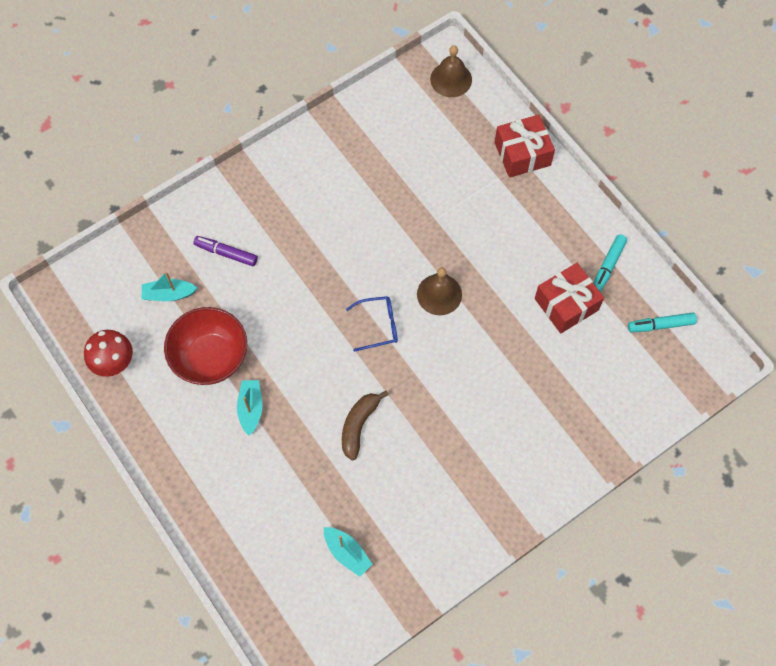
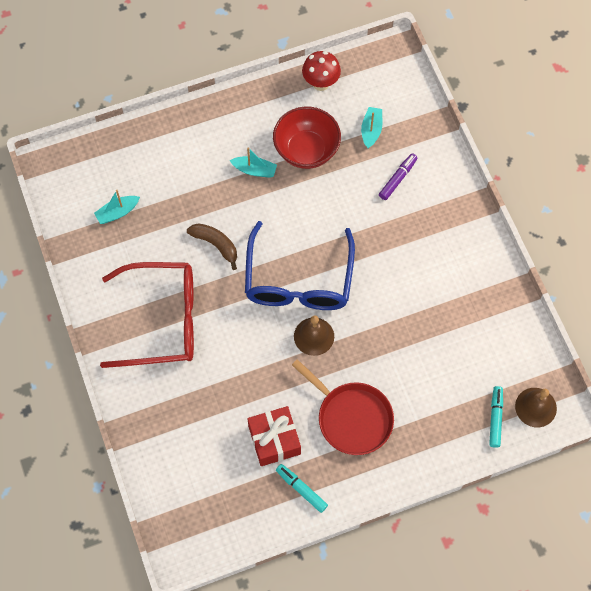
camera: 105 degrees right, 0 degrees up
(378, 325) = (298, 280): blue glasses -> blue glasses, size x2.34
(469, 457) = (162, 320): none -> red glasses
(517, 237) = (351, 417): none -> red pan
(522, 154) = (438, 449): red gift -> none
(660, 325) = (230, 516): turquoise marker -> turquoise marker (495, 418)

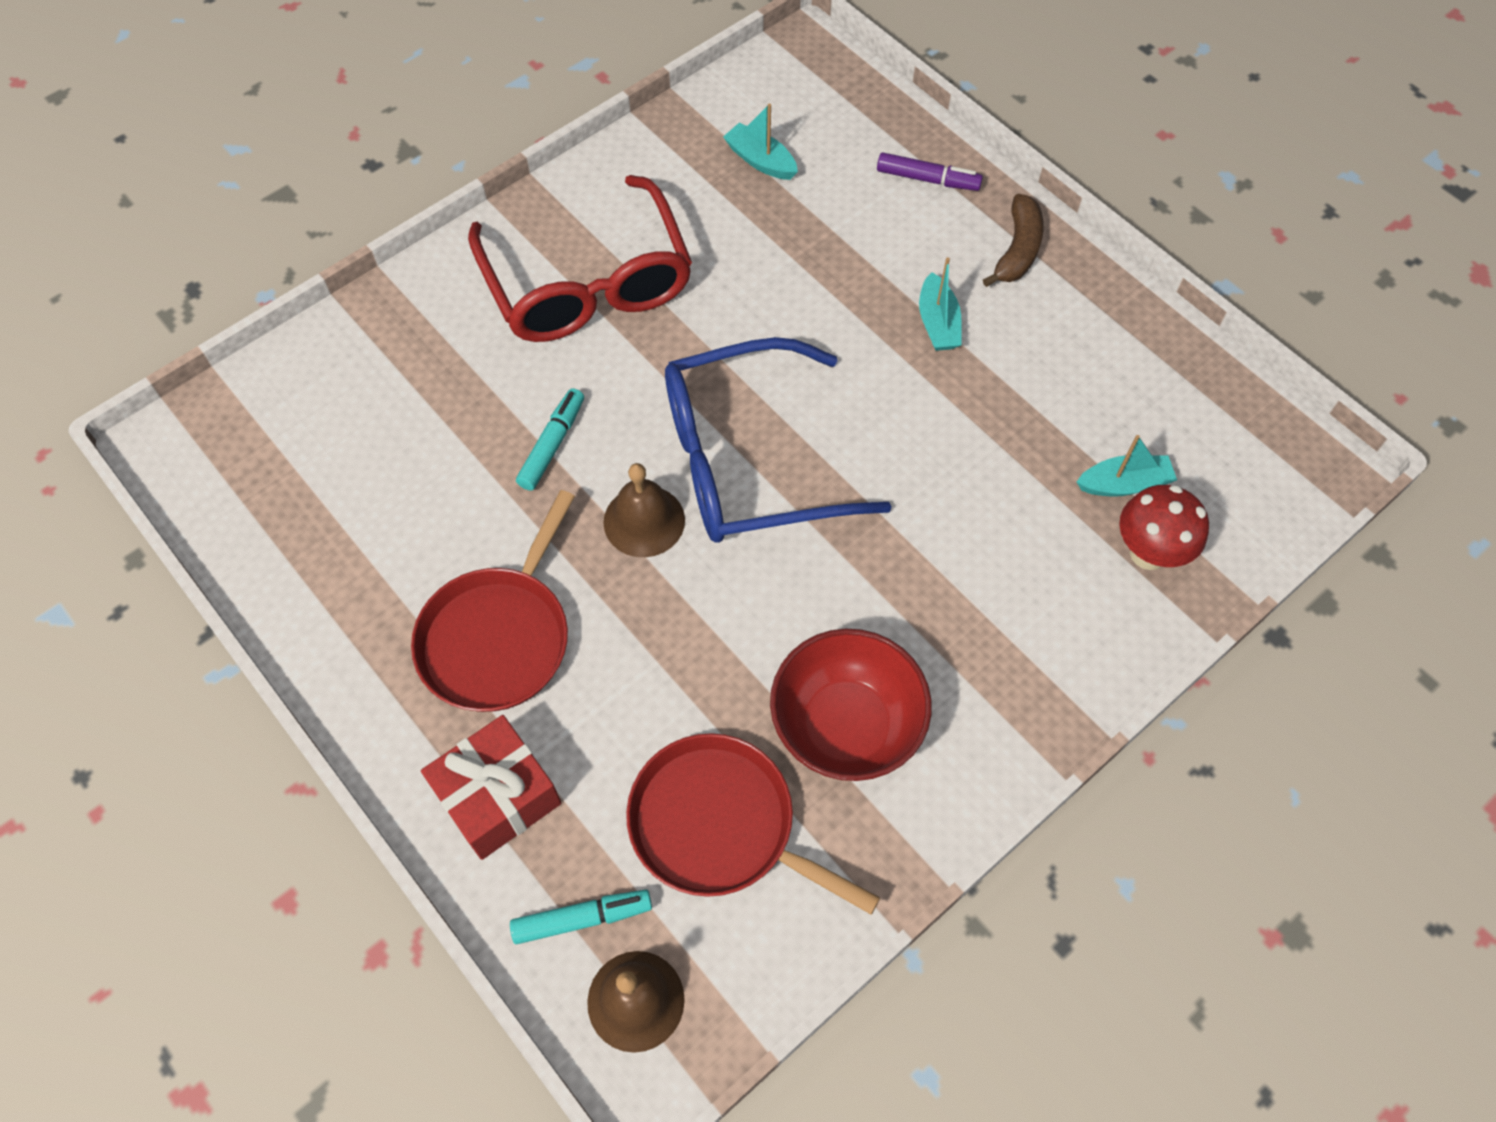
camera: 70 degrees right, 5 degrees down
(216, 245) = (763, 313): brown banana -> brown banana (1017, 250)
(274, 440) = (415, 521): red gift -> red gift (497, 796)
(301, 489) = (330, 595): turquoise marker -> turquoise marker (552, 444)
(306, 150) = (1022, 390): red bowl -> red bowl (846, 726)
(321, 83) = (1175, 369): red mushroom -> red mushroom (1148, 553)
(398, 179) = (1043, 563): purple marker -> purple marker (928, 179)
(473, 351) = (720, 825): none -> red pan

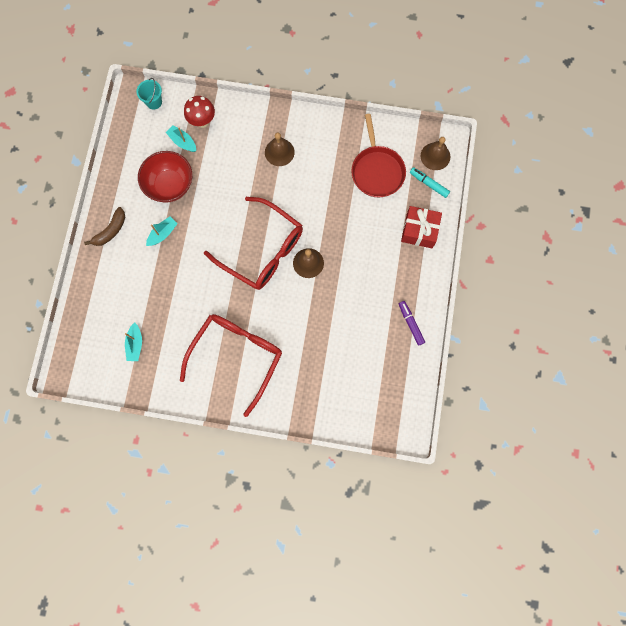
camera: 130 degrees left, 15 degrees up
(498, 637) = (378, 271): red pan -> none
(552, 444) = (306, 312): turquoise marker -> none
(747, 461) = (262, 250): blue glasses -> red glasses
(846, 726) = (323, 161): red bowl -> red bowl (170, 185)
(928, 179) = (100, 281): purple marker -> purple marker (410, 324)
(945, 651) = (279, 152): none -> brown bell
(1017, 250) = (110, 231): brown banana -> brown banana turned 150 degrees clockwise
(1271, 494) = (154, 102): none -> turquoise bucket

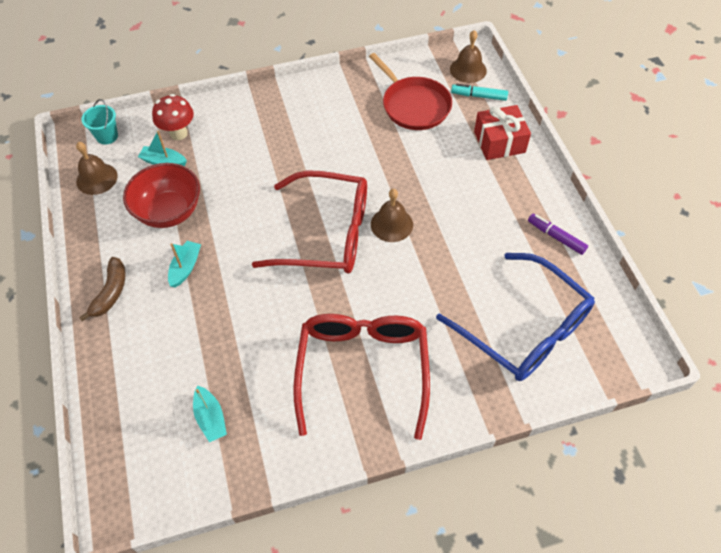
camera: 25 degrees left, 20 degrees down
(279, 152) = (289, 129): brown bell -> brown bell (97, 178)
(349, 378) = (524, 329): none -> blue glasses

